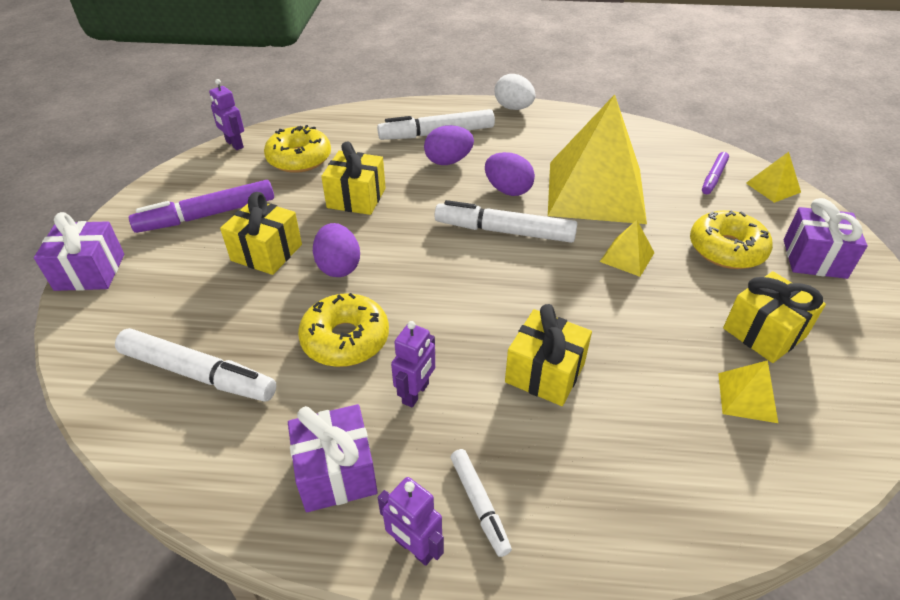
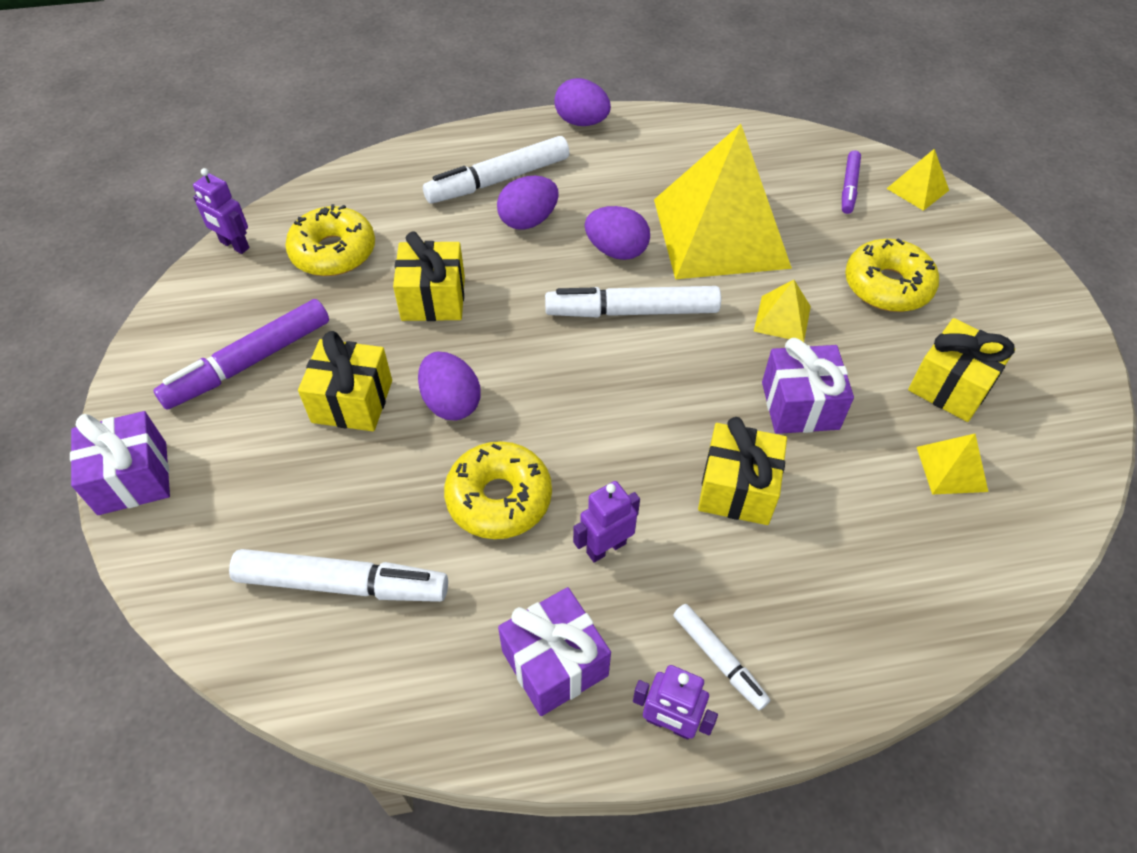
camera: 15 degrees left, 10 degrees up
(416, 393) = (606, 547): purple robot -> purple robot turned 135 degrees counterclockwise
(513, 108) = (581, 122): white egg -> purple egg
(814, 259) = (981, 279): purple gift -> purple gift (800, 405)

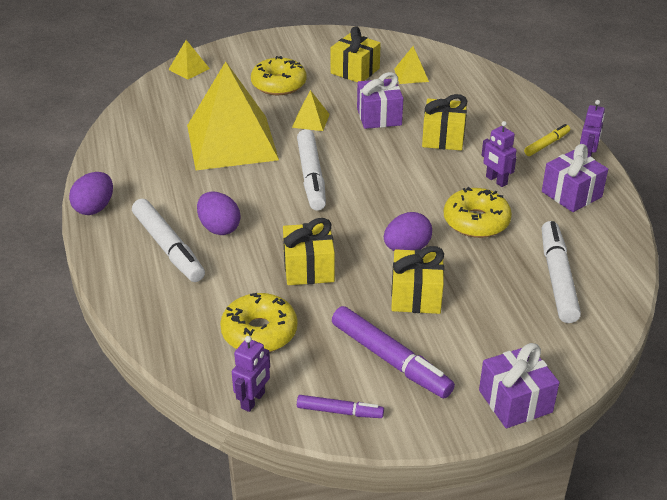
camera: 95 degrees left, 15 degrees down
(616, 251) = (252, 185): purple egg -> none
(719, 659) = (546, 144): white marker -> yellow marker
(849, 187) = (185, 92): purple marker -> purple marker (340, 411)

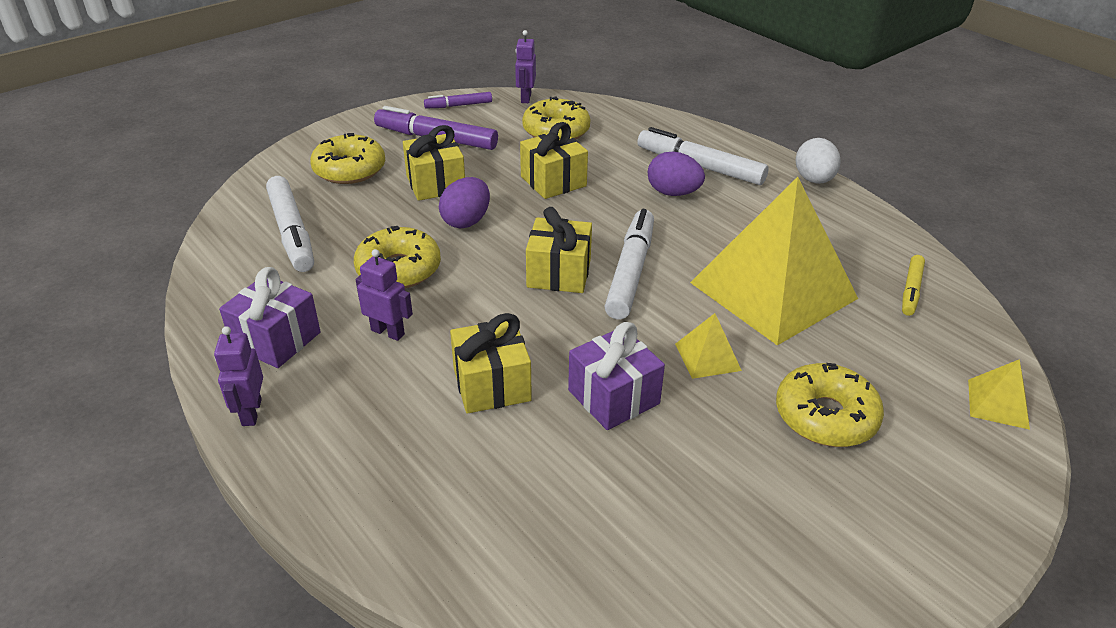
camera: 155 degrees right, 0 degrees up
(94, 208) = (814, 180): purple egg -> white egg
(311, 176) = (630, 271): white marker -> white marker turned 45 degrees clockwise
(355, 71) = (733, 500): yellow gift -> yellow gift (559, 273)
(411, 75) = (623, 526): yellow pyramid -> none
(494, 339) = (349, 170): none -> yellow donut
(515, 401) = (323, 137): purple gift -> none
(546, 144) = (320, 422): yellow marker -> yellow marker (911, 290)

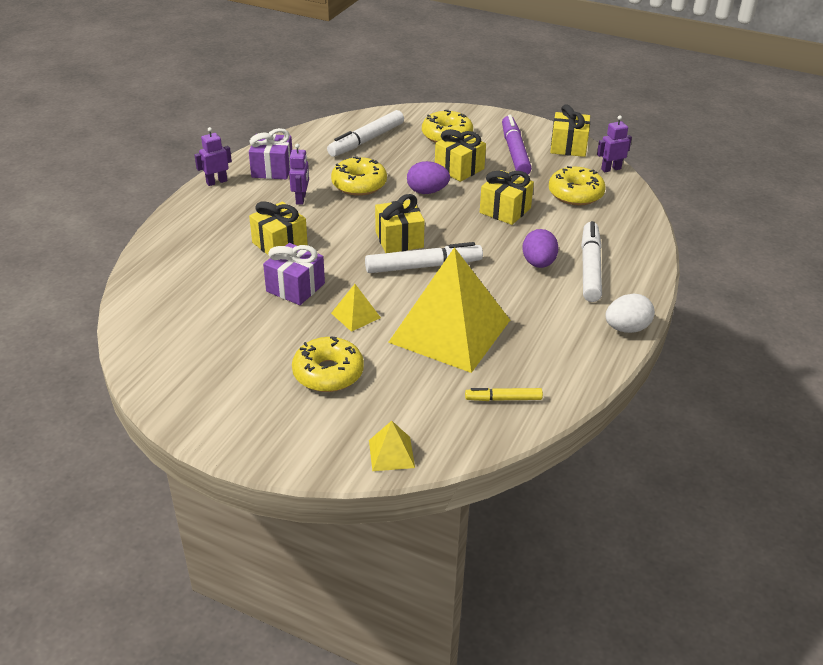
camera: 65 degrees right, 0 degrees up
(458, 105) = (568, 146): purple marker -> yellow gift

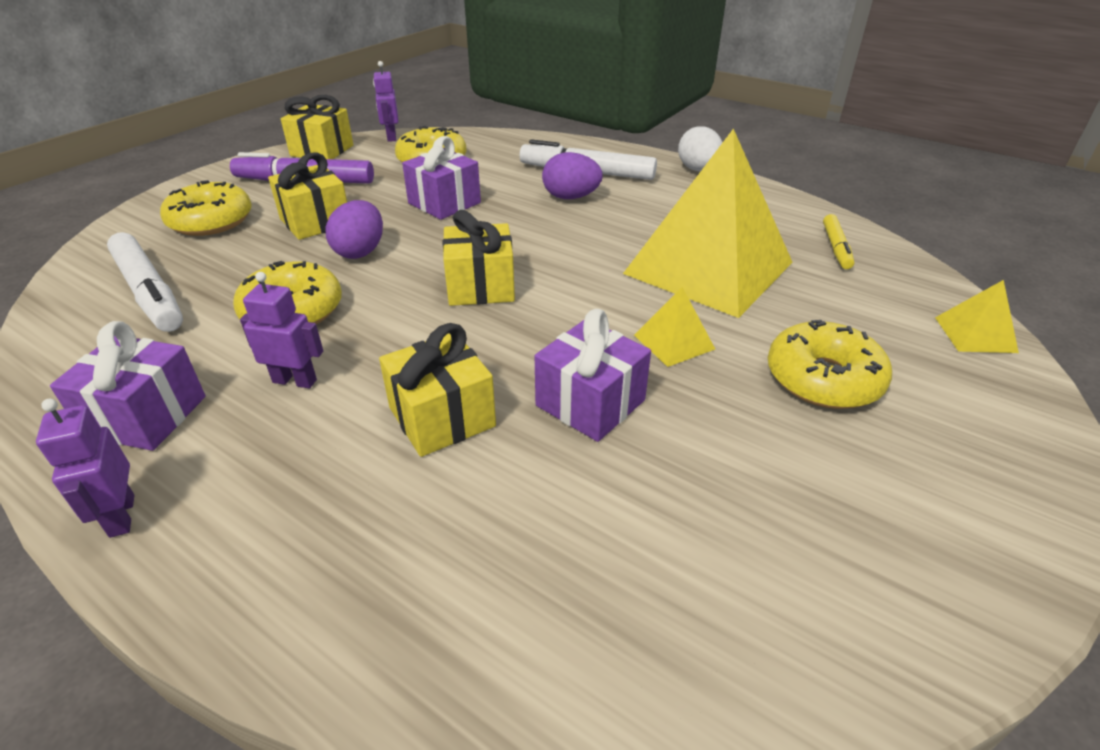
camera: 80 degrees left, 0 degrees up
(423, 266) = (557, 273): white marker -> none
(505, 210) = (444, 203): yellow gift -> purple gift

